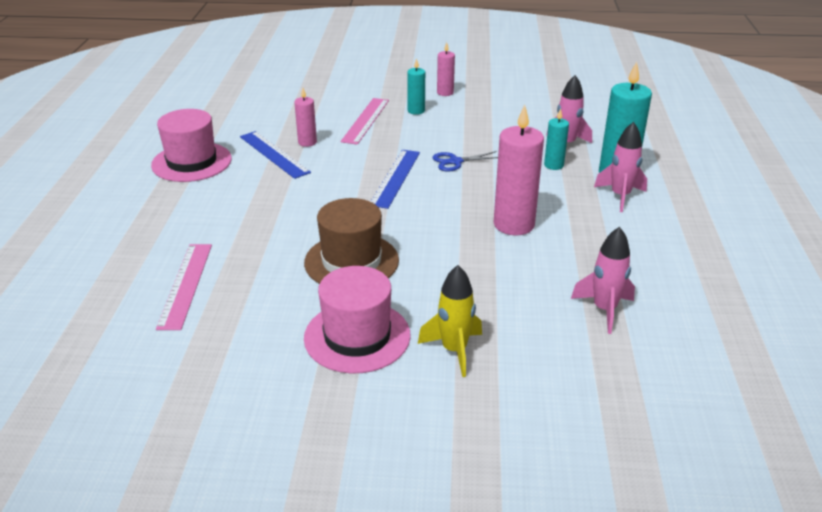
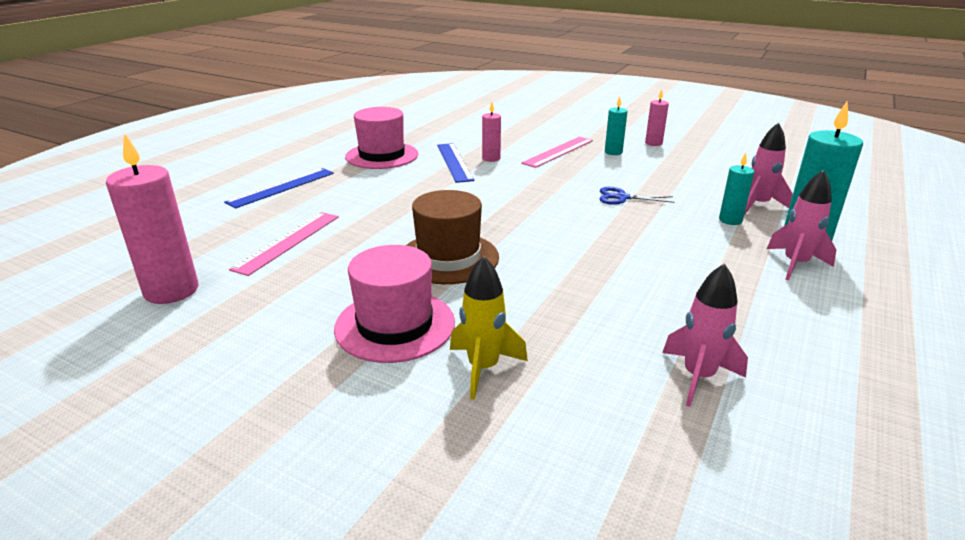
camera: 25 degrees right, 5 degrees down
(395, 178) = (550, 199): blue ruler -> blue ruler (282, 187)
(514, 224) = (645, 264): pink candle -> pink candle (171, 291)

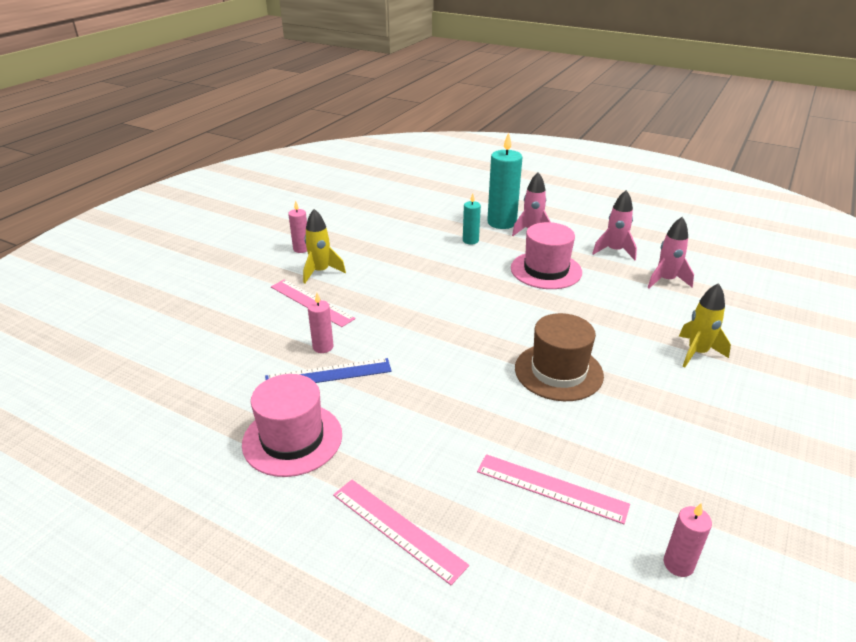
camera: 90 degrees left, 5 degrees up
(171, 291) = (678, 564): pink candle -> pink candle, size x0.53
(282, 187) = (398, 528): blue ruler -> pink ruler
(395, 325) = (668, 395): pink hat -> pink hat (546, 270)
(613, 152) = (320, 272): turquoise candle -> yellow rocket
(622, 197) = (431, 278): blue scissors -> none
(758, 205) = (443, 226): pink rocket -> pink rocket (614, 251)

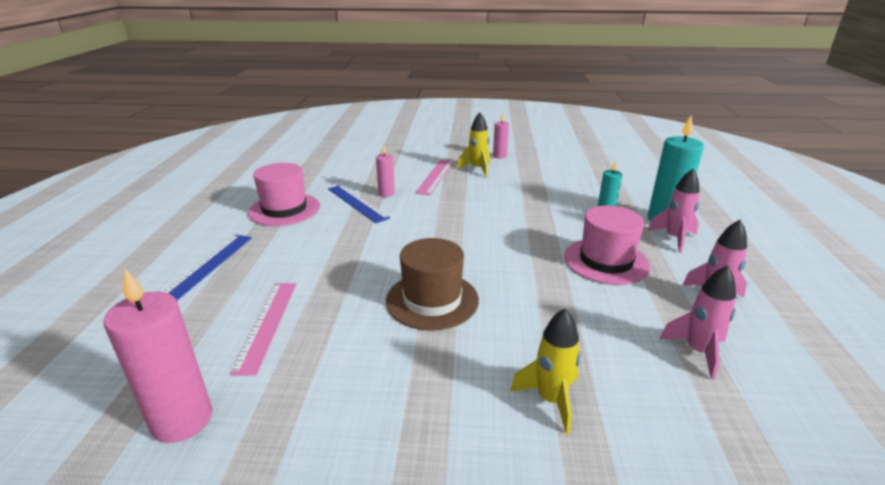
camera: 65 degrees right, 5 degrees down
(398, 528) = (209, 265): pink ruler -> blue ruler
(678, 564) = (182, 420): pink candle -> pink candle, size x1.87

